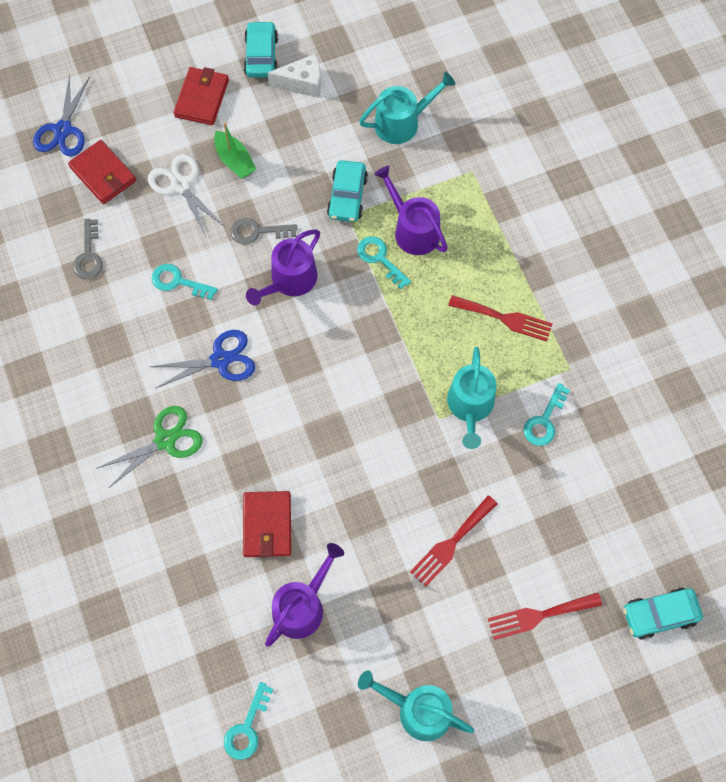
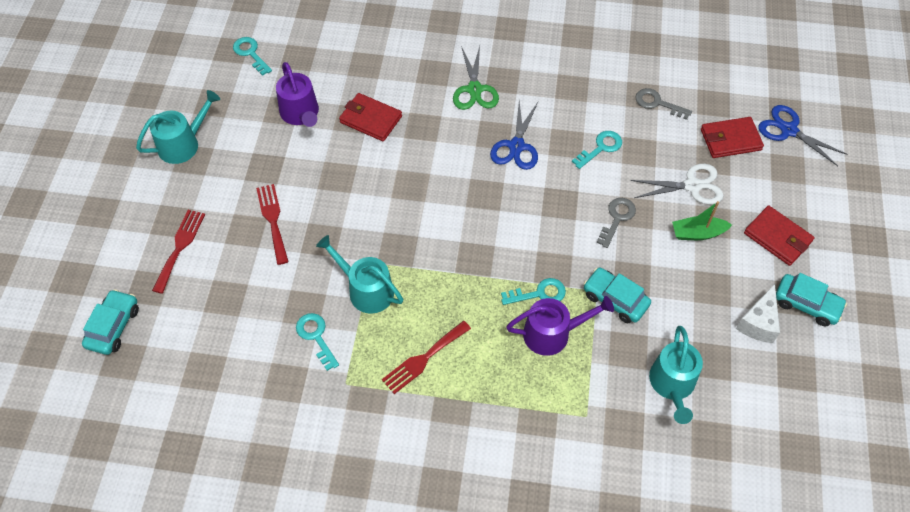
camera: 120 degrees right, 10 degrees down
(290, 280) = (558, 220): purple watering can -> none

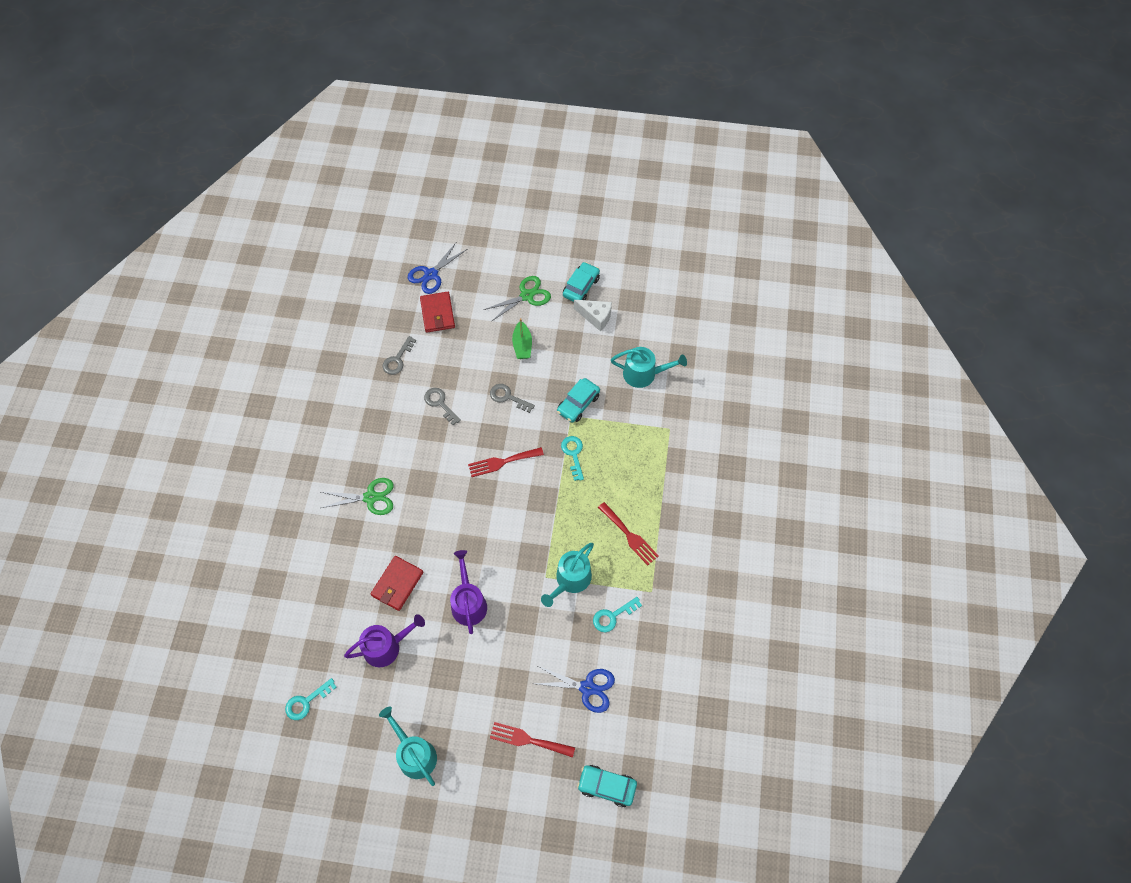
camera: 90 degrees left, 5 degrees up
(273, 220) = (502, 661): red fork -> red fork (502, 462)
(516, 146) = (434, 465): blue scissors -> blue scissors (587, 688)
(552, 333) = (606, 447): purple watering can -> purple watering can (468, 603)
(601, 148) = (440, 403): turquoise key -> grey key
(692, 186) = (479, 344): white scissors -> none
(777, 237) = (527, 296): red wallet -> green scissors

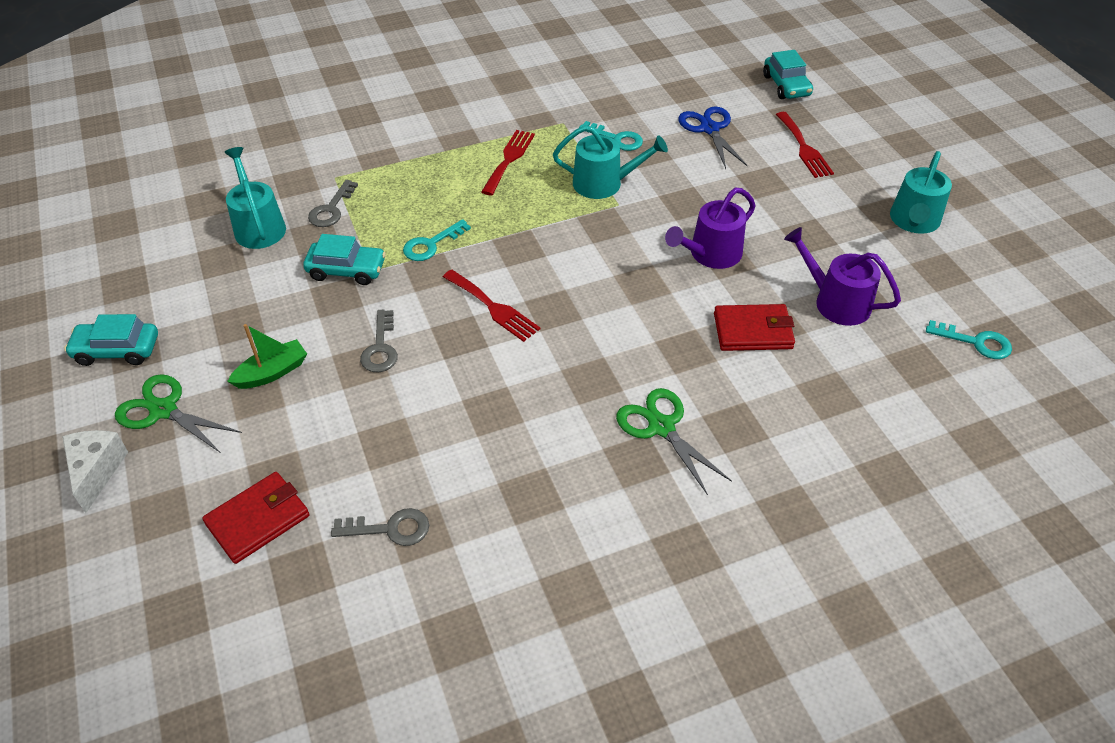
camera: 120 degrees left, 15 degrees down
(431, 274) = (165, 579): blue scissors -> none
(440, 403) = (442, 424): grey key -> grey key (331, 209)
(595, 317) = (175, 310): white cheese -> white cheese (97, 471)

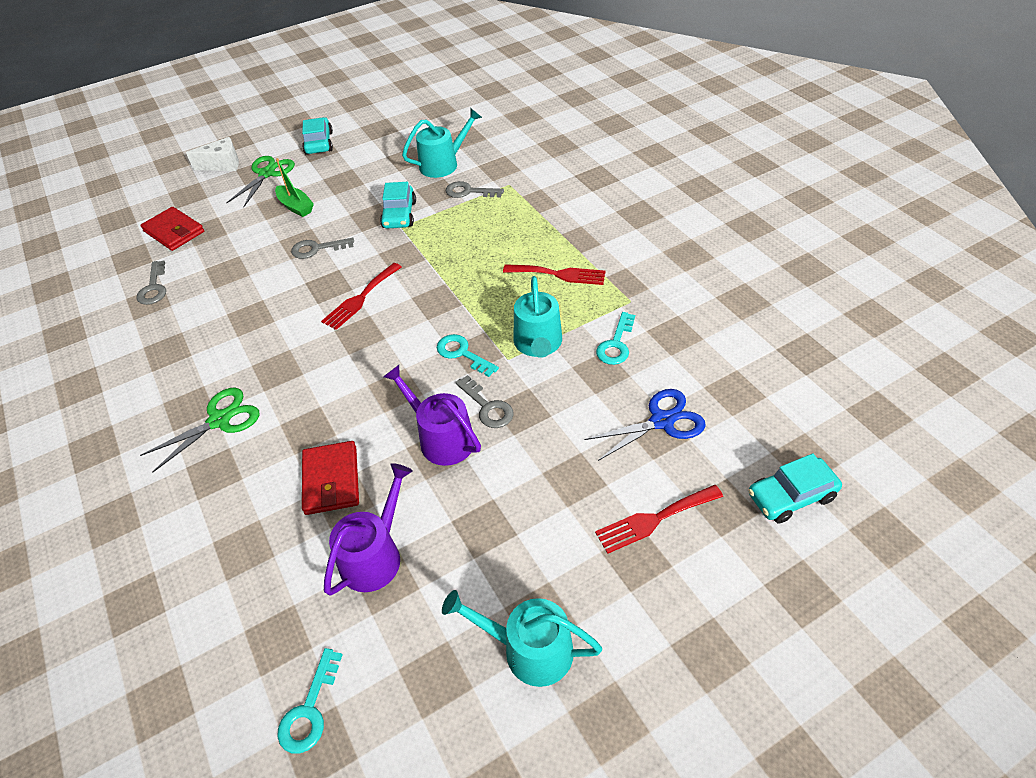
camera: 85 degrees right, 0 degrees up
(431, 244) = (433, 250): turquoise key -> turquoise key (462, 353)
(677, 222) = (487, 407): none -> grey key

